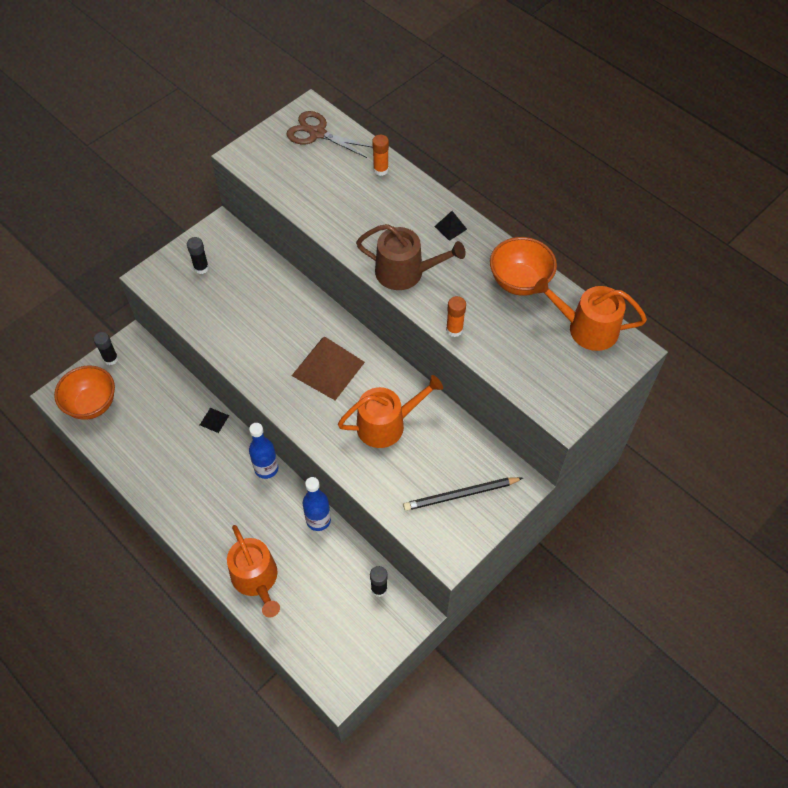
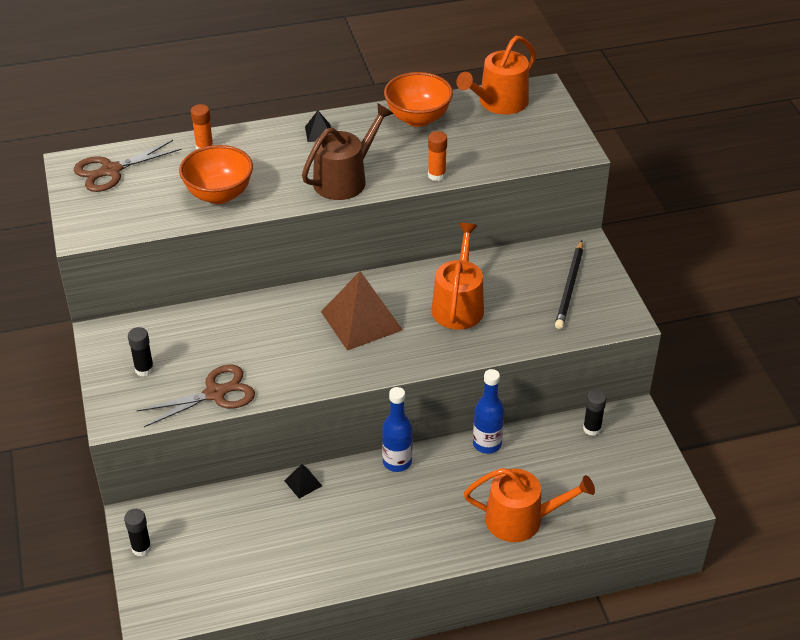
camera: 60 degrees left, 15 degrees down
(92, 404) = (191, 589): orange bowl -> orange bowl (219, 194)
(202, 319) = (215, 393): none -> brown scissors

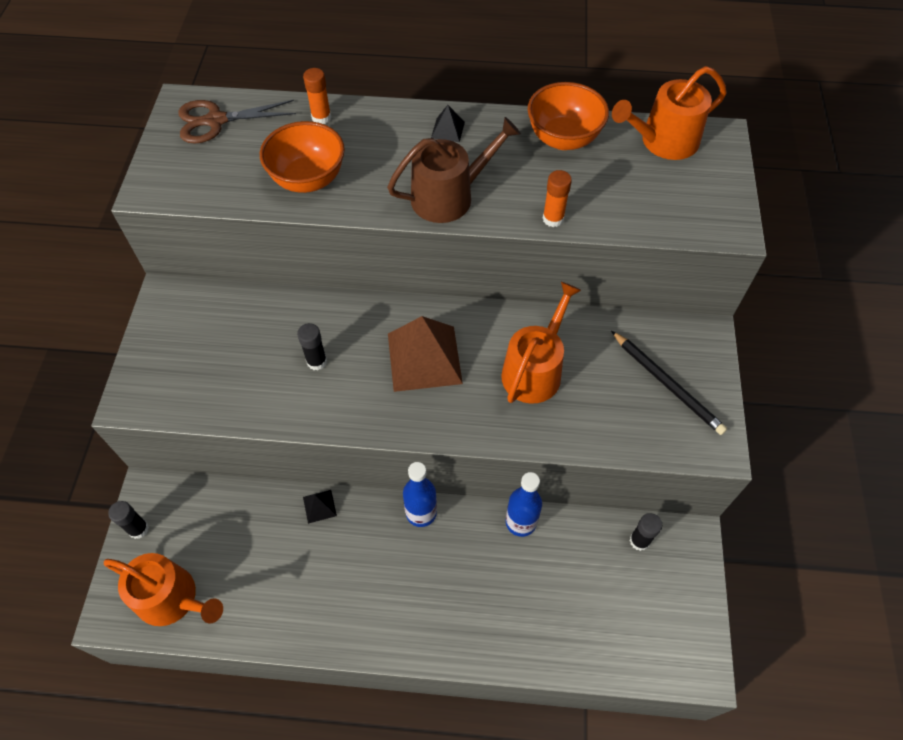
camera: 20 degrees right, 15 degrees up
(144, 369) = (185, 350): black glue stick -> black glue stick (317, 361)
(215, 393) = (238, 403): brown scissors -> none
(521, 519) = (520, 631): orange watering can -> orange watering can (173, 598)
(570, 287) = (667, 384): black pencil -> black pencil turned 75 degrees counterclockwise

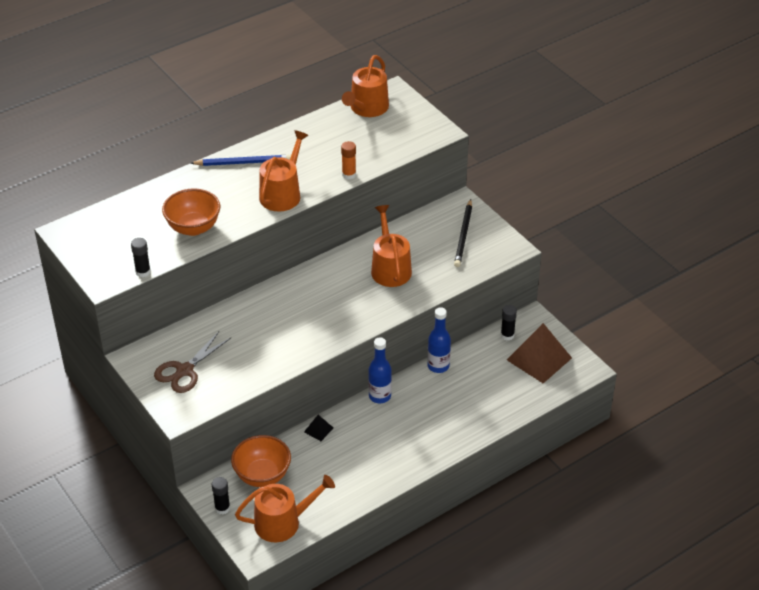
camera: 40 degrees left, 15 degrees down
(216, 121) = (98, 229): brown scissors -> brown scissors (185, 370)
(317, 361) = (266, 334): black glue stick -> black glue stick (143, 272)
(321, 117) = (161, 194): orange glue stick -> none
(424, 358) = (325, 297): brown pyramid -> brown pyramid (539, 359)
(447, 130) = (243, 162): black pyramid -> blue pencil
(449, 196) = (282, 194): brown watering can -> orange watering can
(563, 139) = (312, 134): orange bowl -> orange bowl (262, 475)
(667, 384) = (463, 235): black pencil -> black pencil turned 90 degrees clockwise

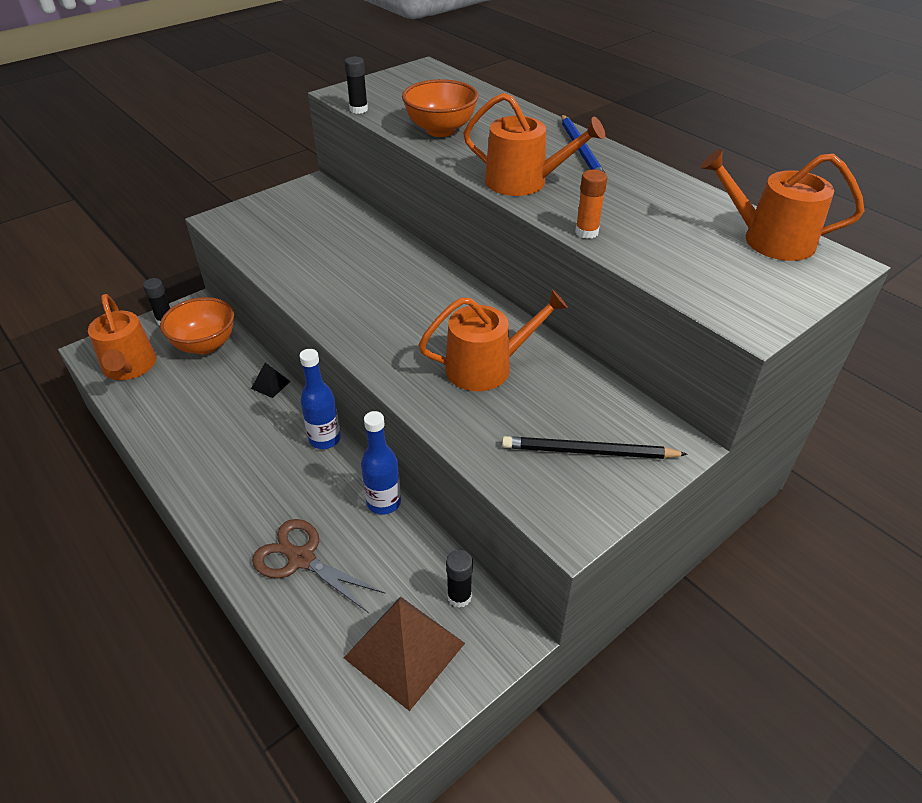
camera: 85 degrees right, 0 degrees up
(185, 370) = (288, 216): brown scissors -> brown scissors (301, 559)

